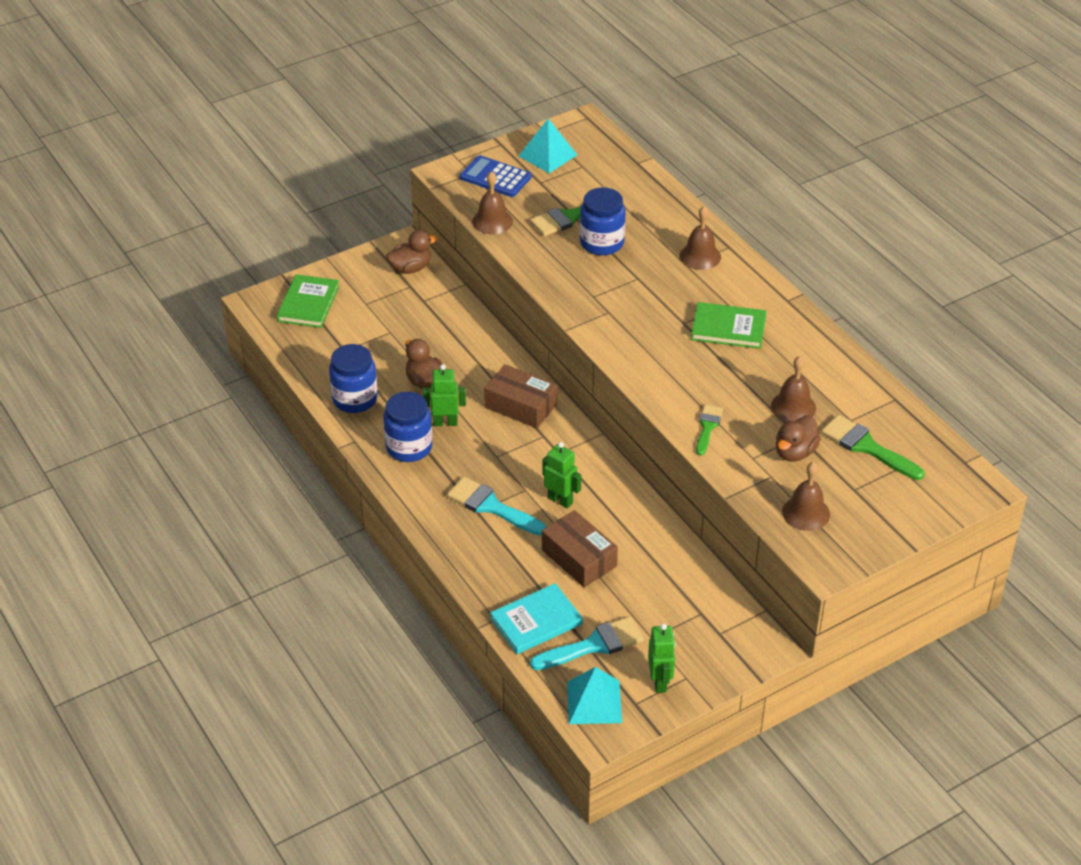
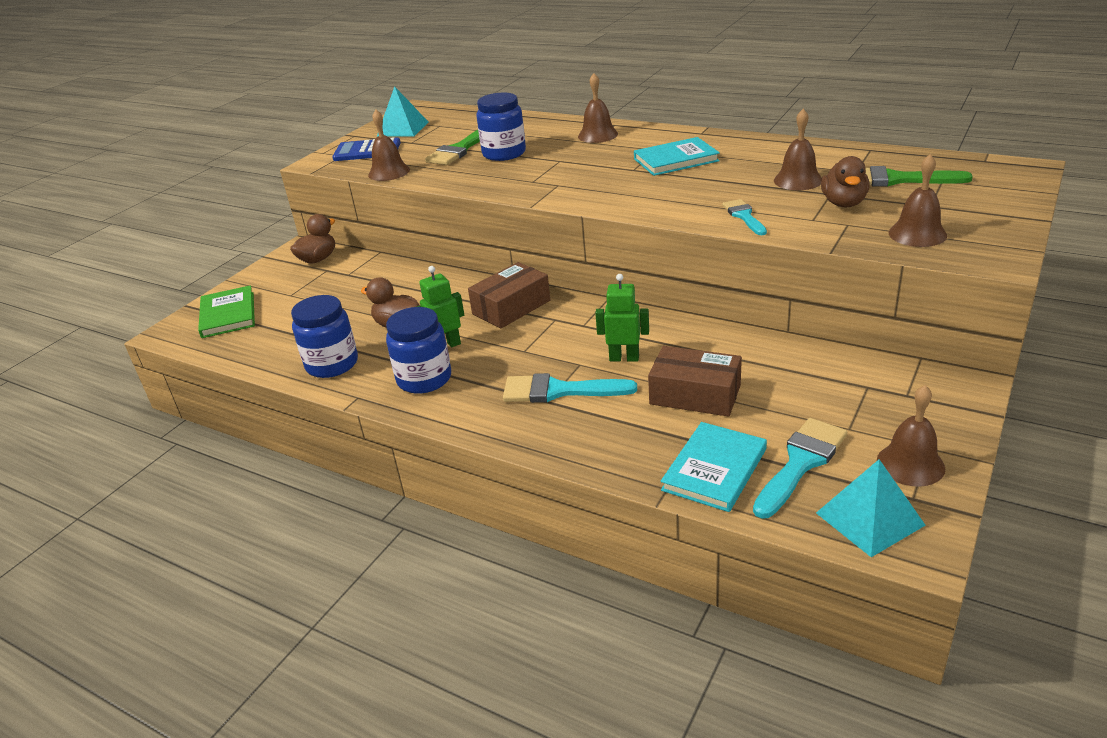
camera: 25 degrees left, 10 degrees down
(521, 406) = (511, 307): brown box -> brown box turned 45 degrees counterclockwise
(660, 682) = (910, 464): green robot -> brown bell
(707, 427) = (744, 216): green brush -> turquoise brush
(728, 328) = (676, 160): green book -> turquoise book

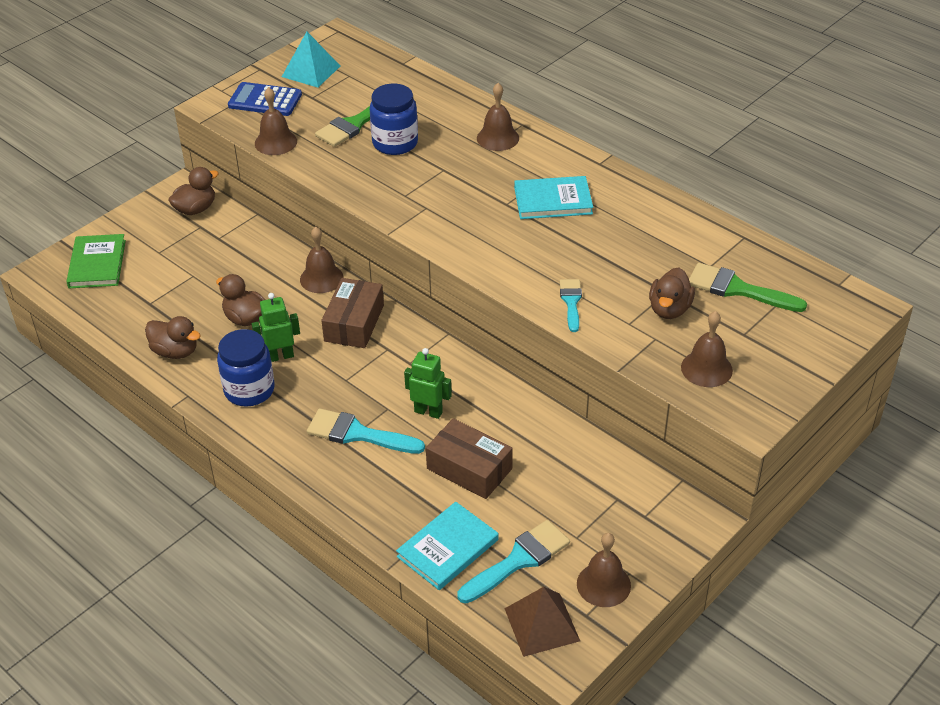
camera: 10 degrees right, 10 degrees up
(332, 364) = (175, 351): blue jar -> brown duck
(511, 307) = (354, 323): brown box -> brown box turned 45 degrees counterclockwise
(798, 180) = (648, 264): brown bell -> brown bell (321, 278)
(869, 519) = (542, 624): turquoise pyramid -> brown pyramid

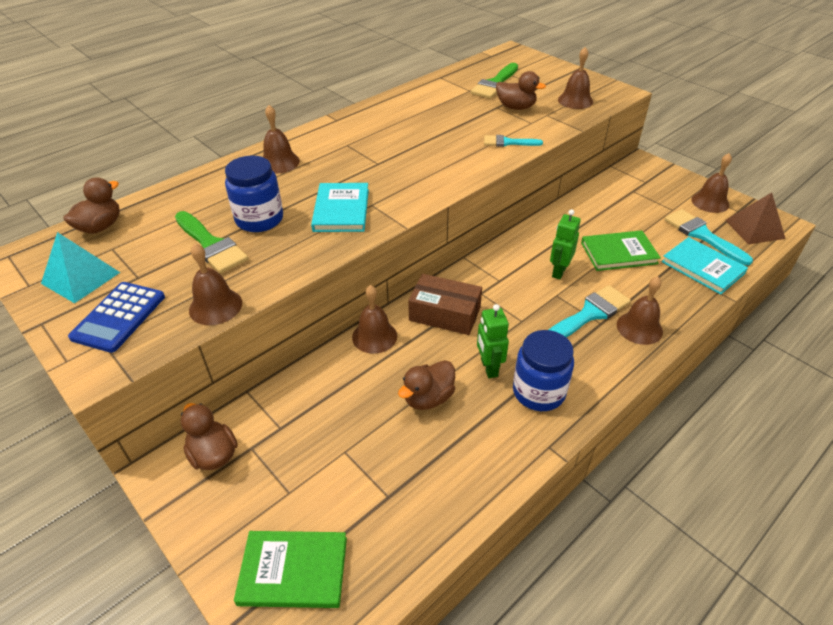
camera: 85 degrees left, 0 degrees up
(175, 351) = (478, 462): brown duck -> brown duck (100, 227)
(337, 473) = (639, 328): none -> brown bell
(358, 434) = (589, 314): turquoise brush -> turquoise brush turned 150 degrees counterclockwise
(469, 468) = (618, 253): brown box -> green book
(553, 200) = (380, 142): turquoise book -> turquoise book (341, 210)

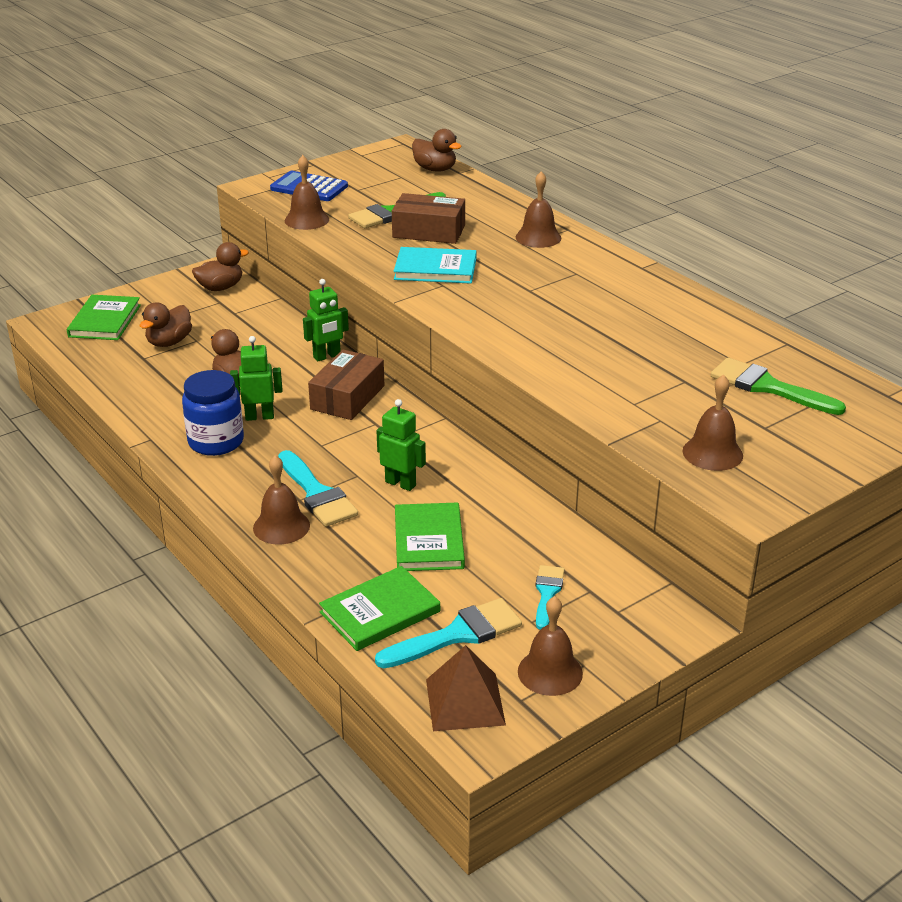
camera: 95 degrees right, 10 degrees down
(81, 278) = (364, 170): turquoise pyramid -> none
(259, 219) = (429, 231): blue jar -> brown box
(374, 336) = (327, 356): brown bell -> green robot
(508, 142) = (574, 378): turquoise brush -> turquoise brush (547, 593)
(516, 107) = (684, 396): brown duck -> brown duck (169, 342)
(702, 267) = (380, 612): turquoise book -> green book

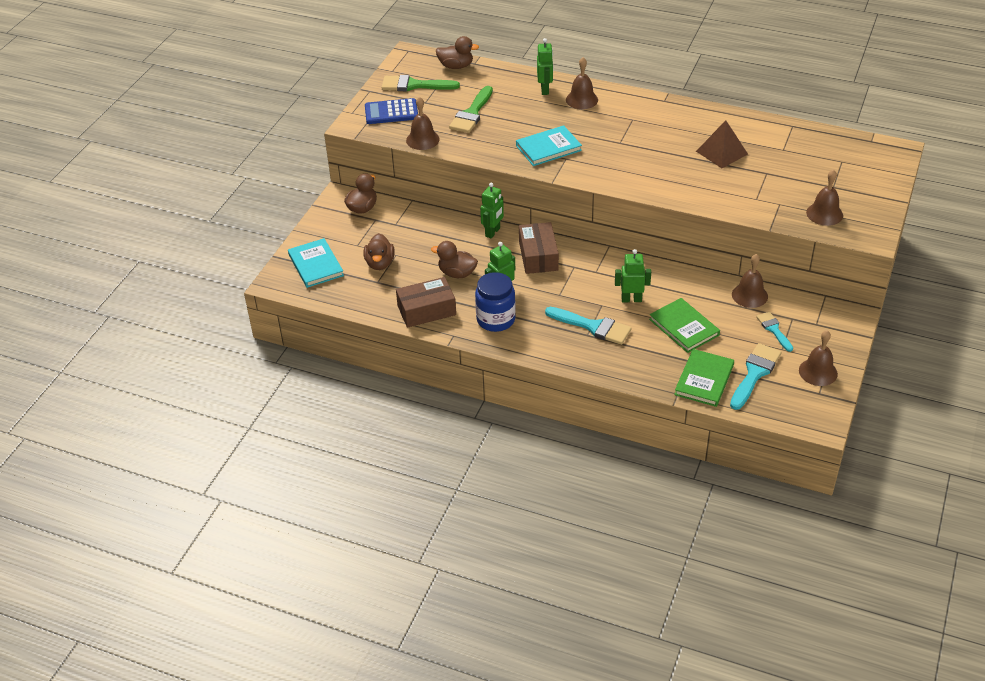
camera: 30 degrees left, 10 degrees up
(105, 321) = (315, 265): green book -> turquoise book
(281, 526) = (597, 355): brown bell -> brown bell (749, 295)
(429, 231) = (511, 120): brown box -> brown box (426, 310)
(465, 702) = (795, 407): brown pyramid -> brown pyramid (722, 152)
(507, 216) = (545, 90): none -> green robot
(768, 387) = (810, 160): green brush -> green brush (414, 85)

